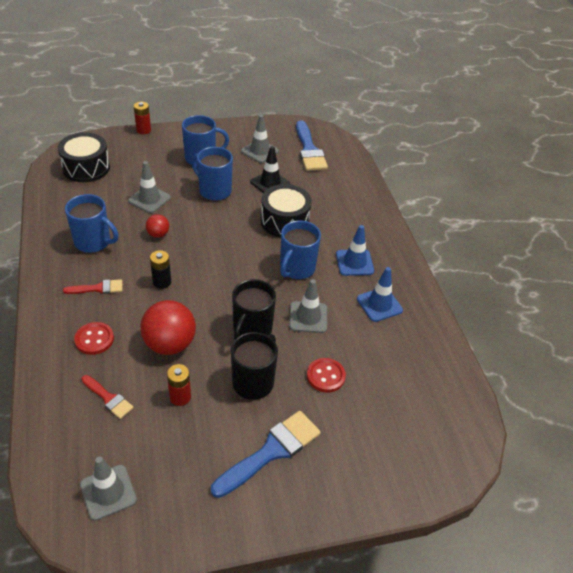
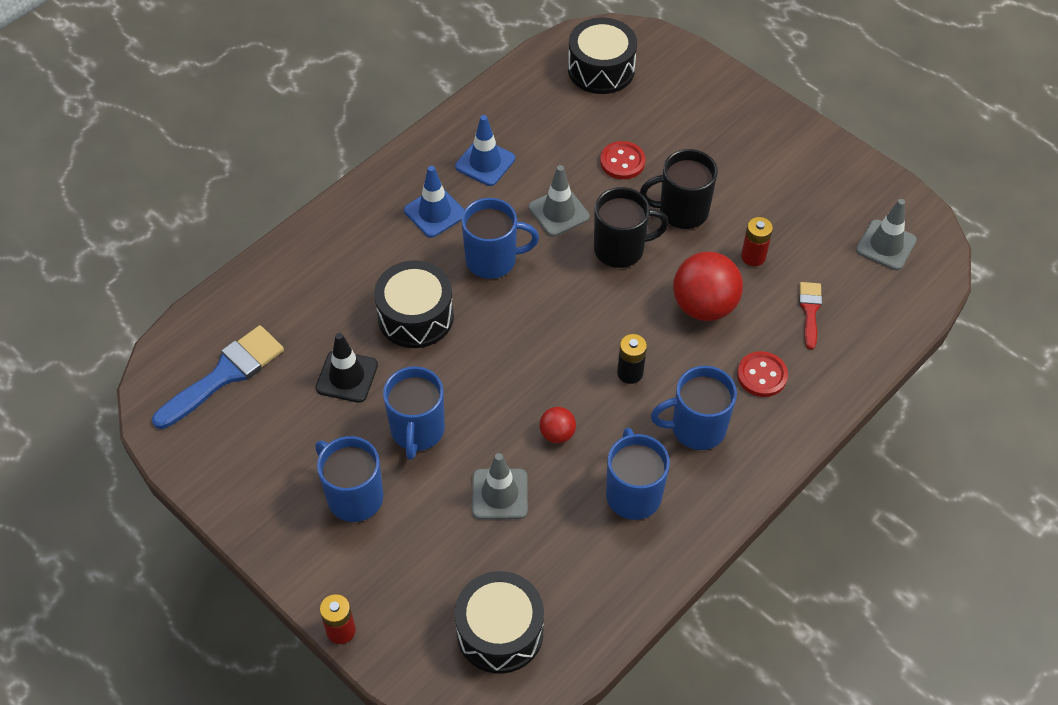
camera: 120 degrees left, 10 degrees up
(98, 288) = (696, 428): red brush -> blue mug
(259, 151) = (276, 434): grey traffic cone -> none
(271, 451) = (740, 159): blue brush -> none
(431, 420) = (601, 69): none -> black drum

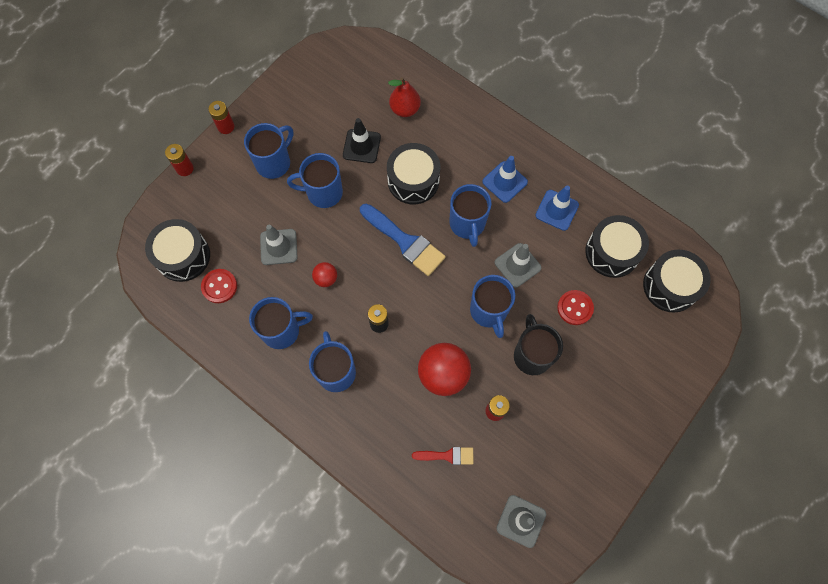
camera: 85 degrees right, 15 degrees up
(225, 375) = (357, 78): blue brush -> blue brush (405, 242)
(273, 566) = (226, 127): none -> red battery
(294, 318) = (405, 109): none -> red pear
(551, 116) = (612, 252): none -> black drum
(620, 249) = (489, 311): black mug -> blue mug
(762, 375) = (384, 418): red button -> red button (219, 286)

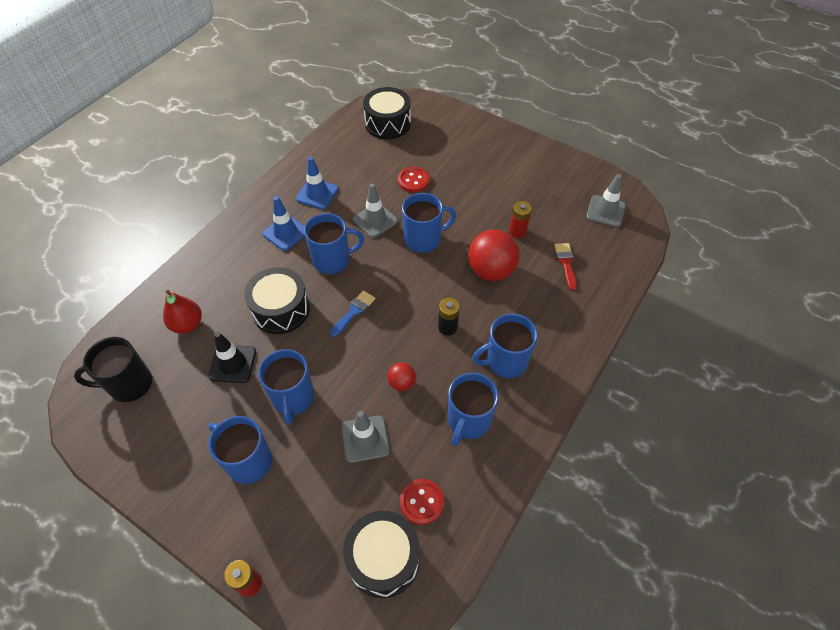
camera: 95 degrees left, 15 degrees down
(226, 127) = (186, 534): red battery -> none
(282, 330) = (468, 421): blue mug -> blue mug turned 135 degrees counterclockwise
(405, 242) = (354, 312): blue brush -> blue brush, size x0.55
(532, 355) = (461, 208): black mug -> black mug (129, 384)
(612, 252) = (358, 157): black drum -> none

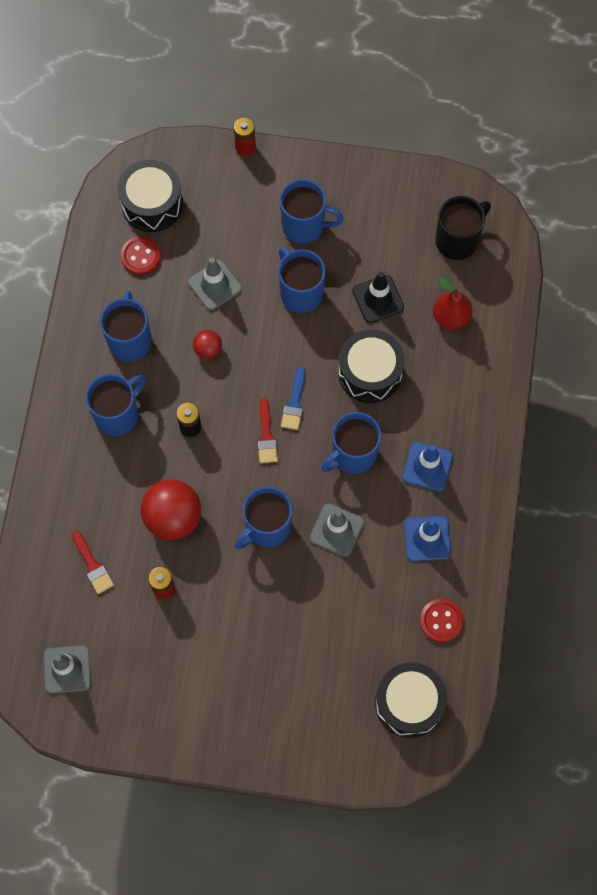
camera: 155 degrees right, 15 degrees up
(390, 297) = (266, 436): none -> red brush
(413, 181) = (322, 613): red button -> red button (441, 621)

